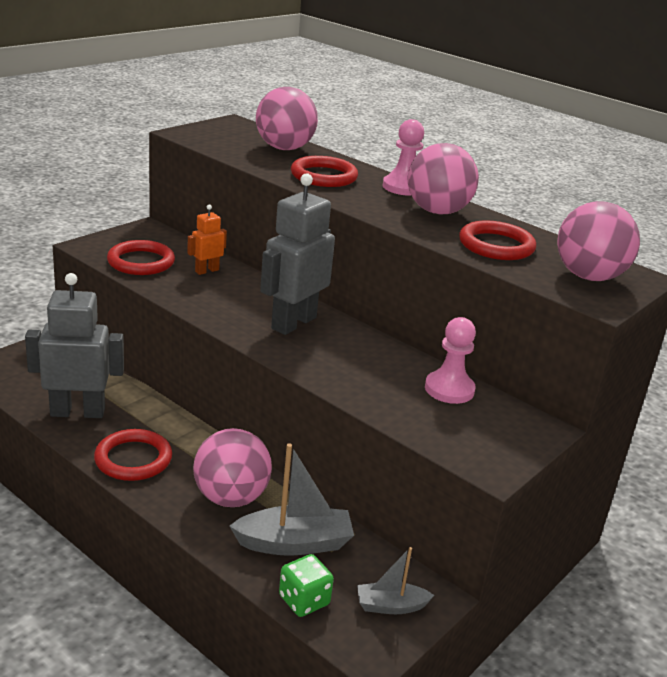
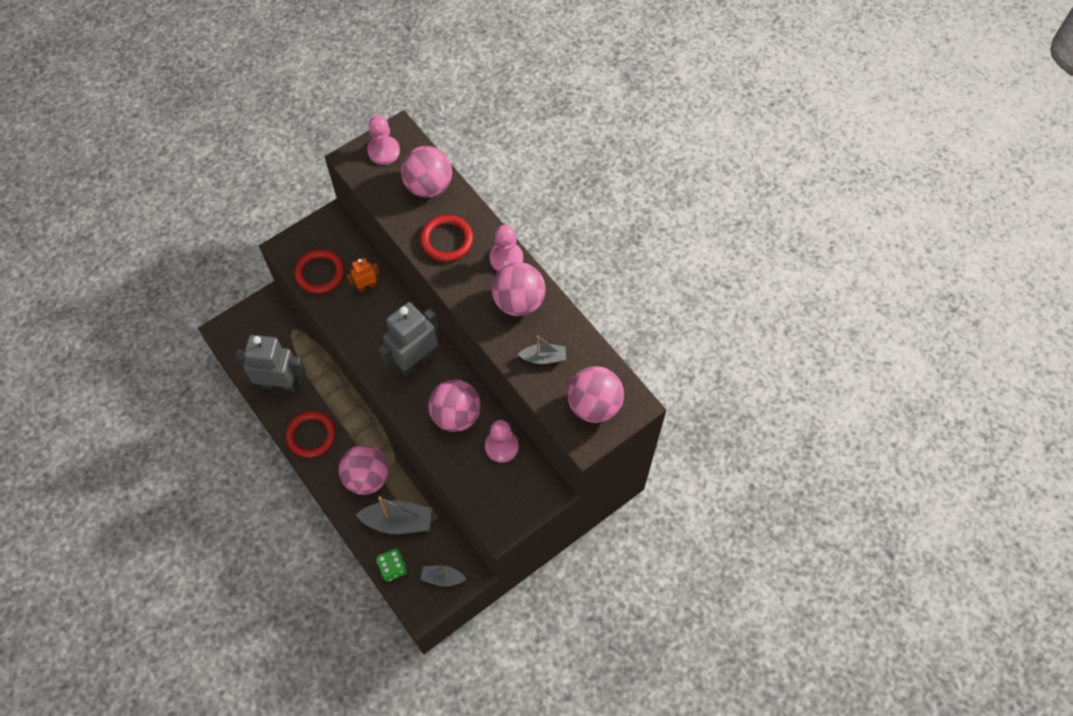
camera: 15 degrees right, 35 degrees up
(221, 130) = (384, 151): none -> pink pawn
(371, 365) = (456, 415): none -> pink ball
(496, 245) = (543, 358): red ring -> grey boat

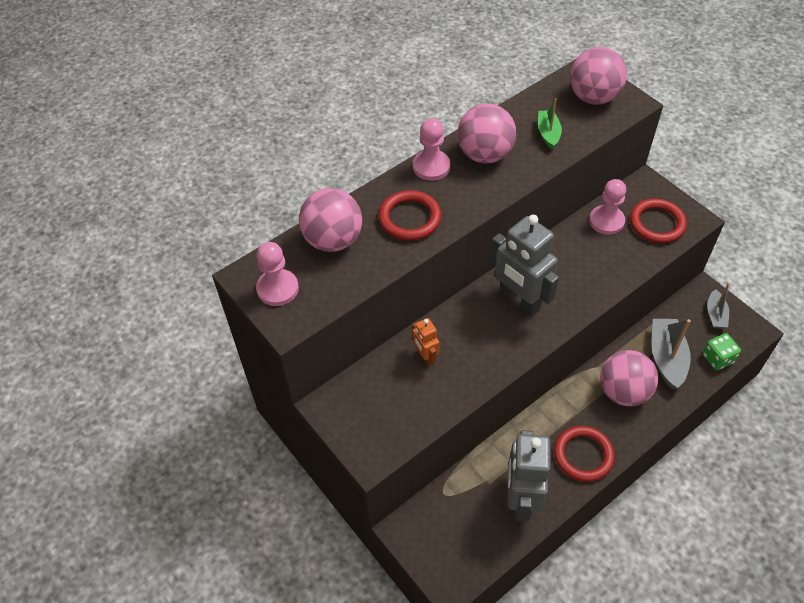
camera: 90 degrees left, 10 degrees down
(320, 273) = (408, 410): red ring -> red ring (657, 223)
(456, 415) = (579, 260): pink ball -> none
(543, 358) = (548, 133): grey boat -> green boat

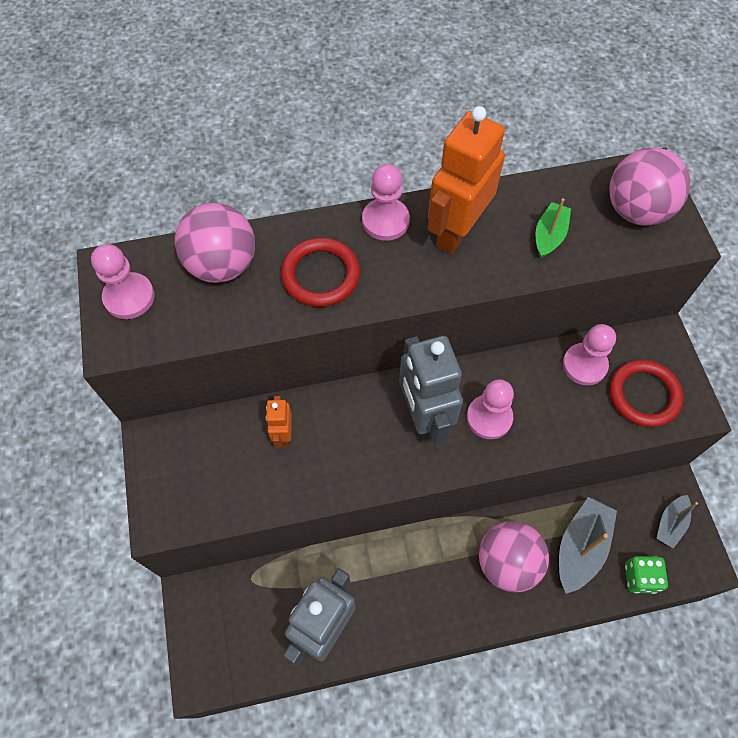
camera: 25 degrees right, 10 degrees up
(484, 154) = (456, 231): pink ball -> orange robot
(564, 281) = (489, 417): none -> pink pawn
(583, 455) = (419, 613): red ring -> none

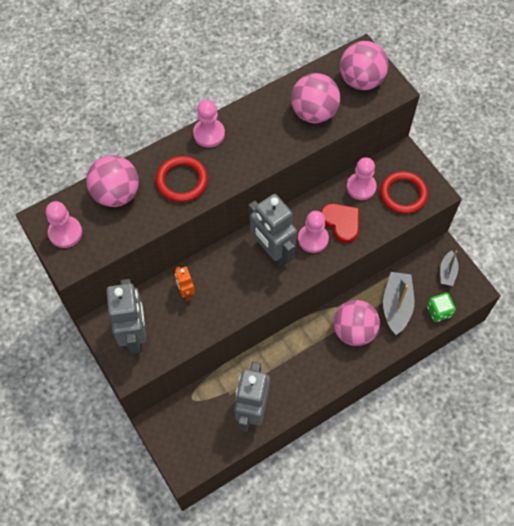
camera: 20 degrees left, 0 degrees up
(189, 470) = (134, 334): none -> grey robot
(456, 231) = (256, 127): orange robot -> none
(539, 407) = (341, 222): none -> red heart
(549, 235) = (314, 112): green boat -> pink ball

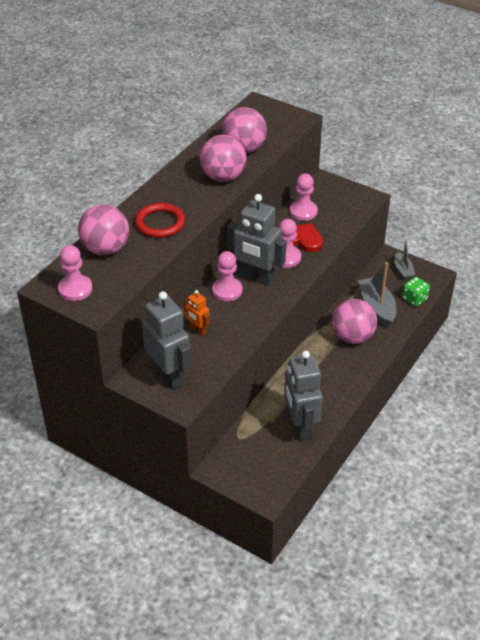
camera: 25 degrees left, 20 degrees down
(209, 134) = (163, 187): pink pawn -> pink pawn (227, 290)
(361, 80) = (269, 119): pink ball -> pink ball (223, 177)
(403, 194) = (341, 205): red ring -> none

